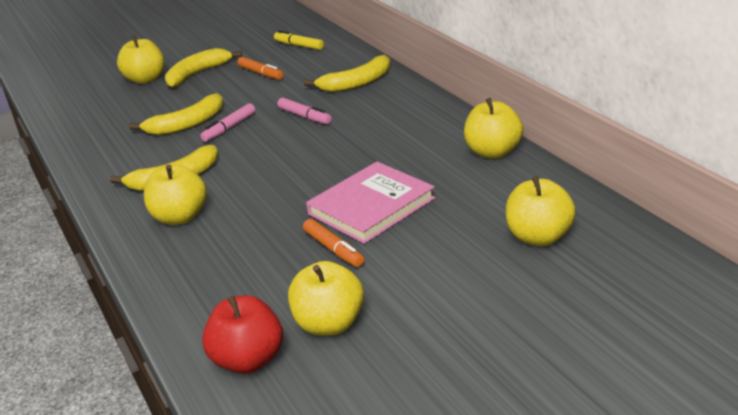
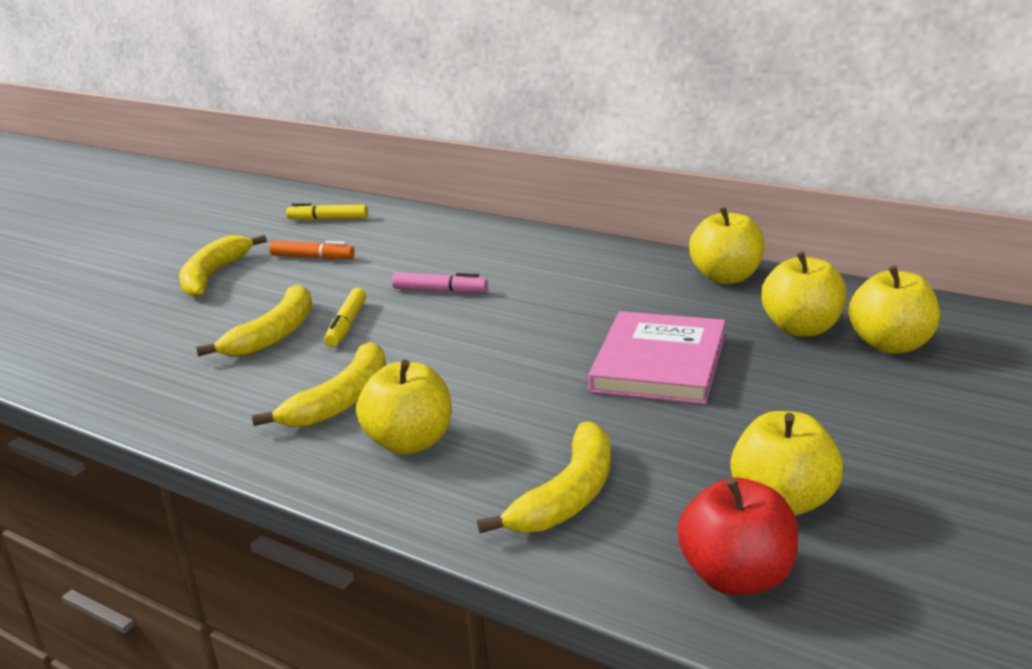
camera: 30 degrees left, 5 degrees down
(145, 79) = (135, 296): yellow apple -> yellow apple (802, 328)
(229, 128) = (346, 325): pink marker -> yellow marker
(333, 249) = (675, 420): orange marker -> none
(356, 83) = (463, 243): yellow banana -> yellow banana (568, 496)

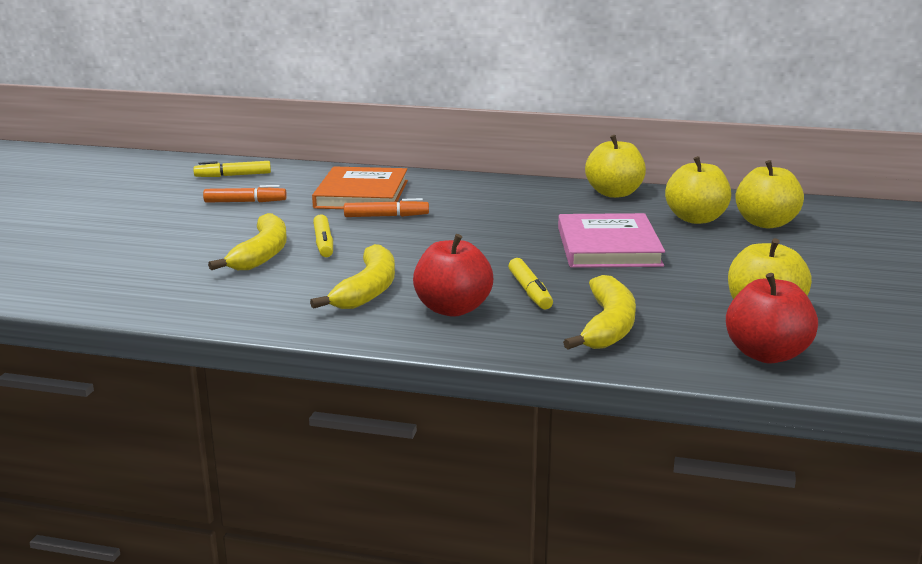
camera: 20 degrees left, 5 degrees down
(214, 275) = (159, 219): yellow banana -> none
(410, 442) = (453, 309): yellow apple -> red apple
(437, 256) = (361, 194): none -> orange book
(440, 291) = (386, 216): pink marker -> orange marker
(515, 426) = (530, 291): none -> yellow marker

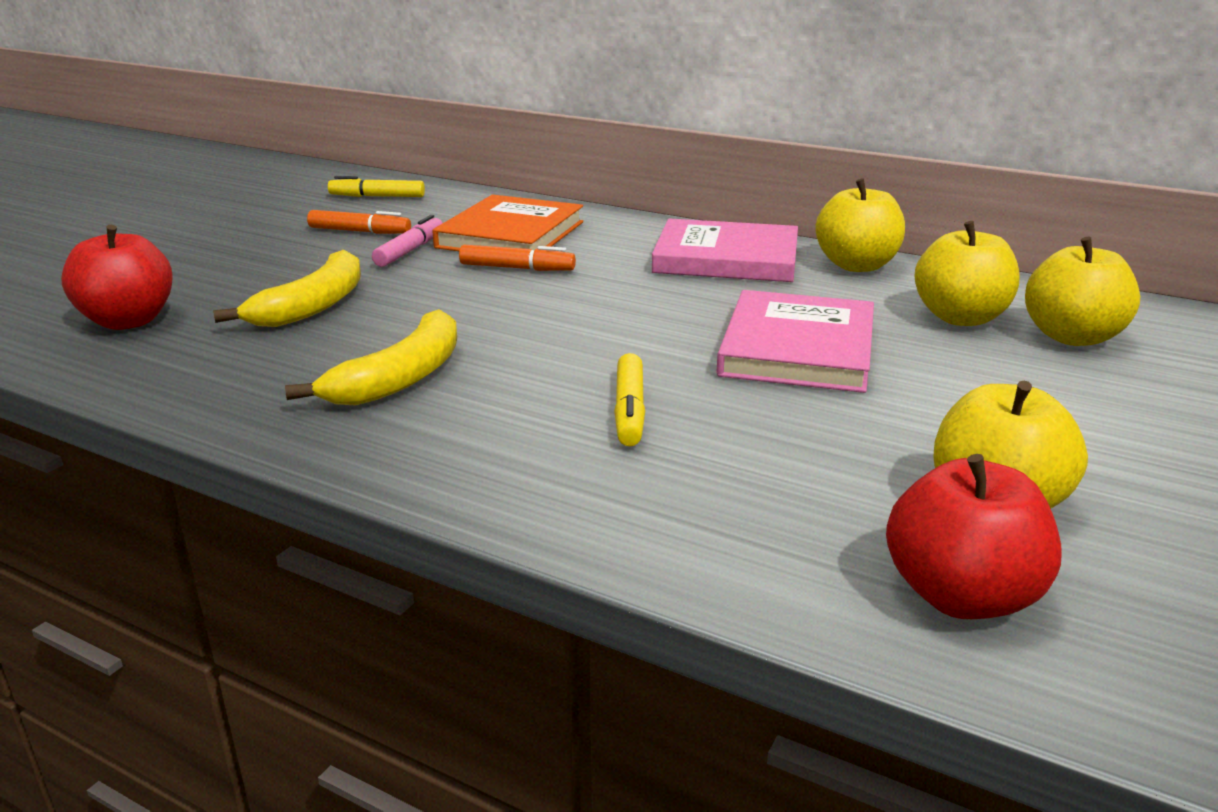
camera: 15 degrees right, 5 degrees up
(297, 212) = (410, 251): none -> pink marker
(323, 243) = (404, 298): yellow marker -> none
(453, 309) = (494, 426): red apple -> red apple (128, 321)
(526, 197) = (726, 258): none -> pink book
(608, 326) = (711, 492): yellow banana -> none

